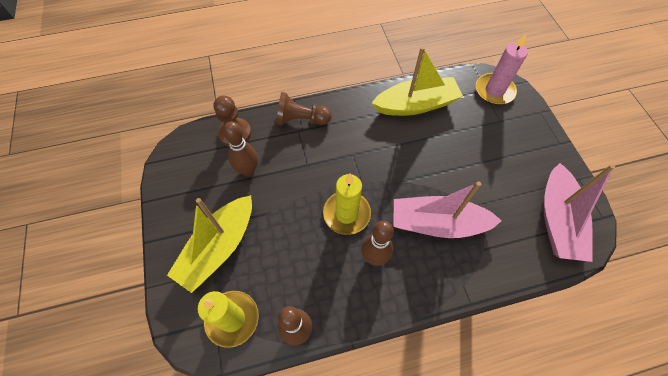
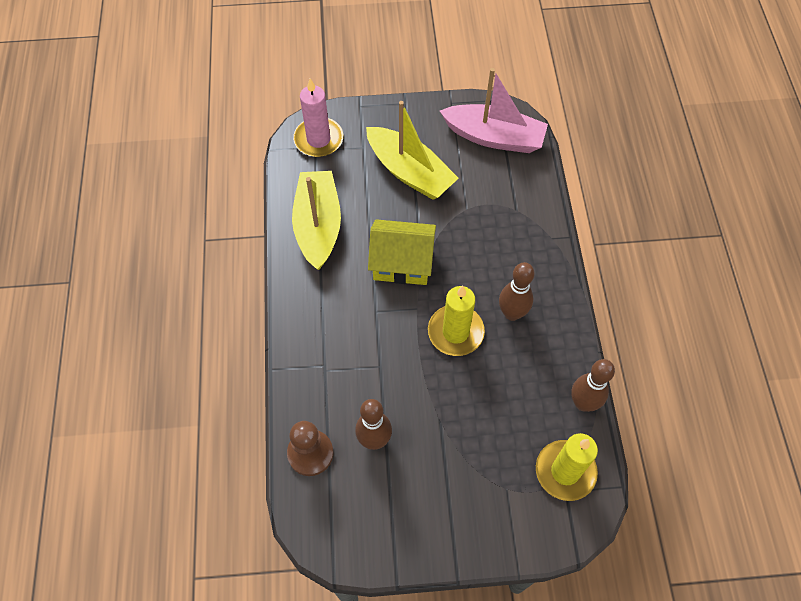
camera: 80 degrees left, 0 degrees up
(219, 247) = (478, 482): yellow boat -> yellow boat (409, 172)
(301, 119) = (308, 364): brown pawn -> none
(400, 165) = (402, 263): none -> yellow house
(437, 223) = (481, 243): pink boat -> none

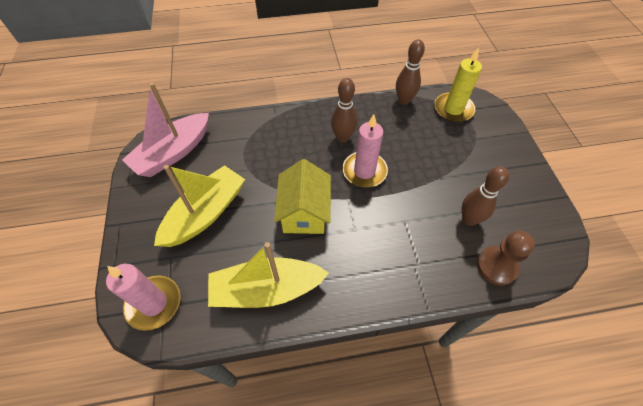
camera: 95 degrees left, 5 degrees down
(455, 332) = (364, 171): yellow candle -> pink candle
(494, 137) = (173, 153): pink boat -> pink boat turned 150 degrees counterclockwise

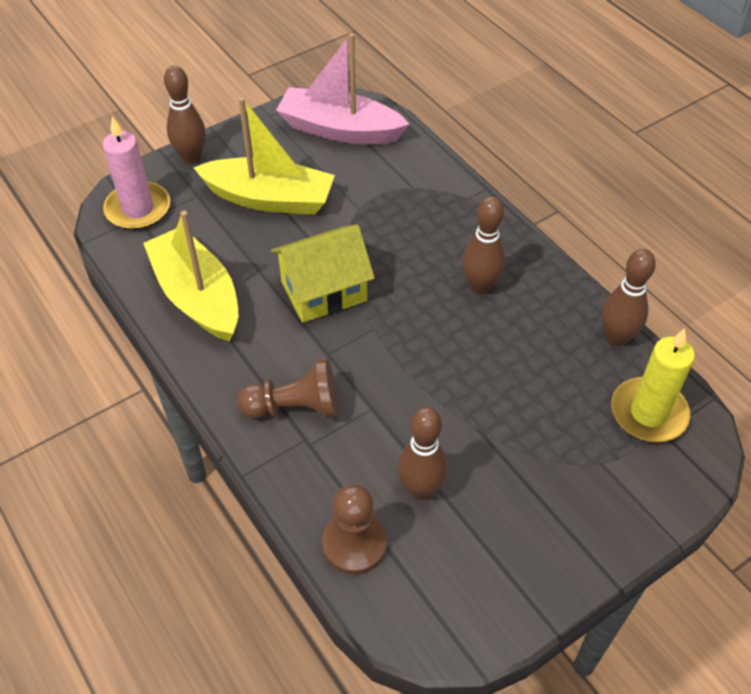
camera: 65 degrees right, 5 degrees down
(128, 248) = (191, 157): none -> brown bowling pin
(364, 171) = (433, 332): pink candle -> none
(388, 262) = (295, 407): none -> brown pawn

